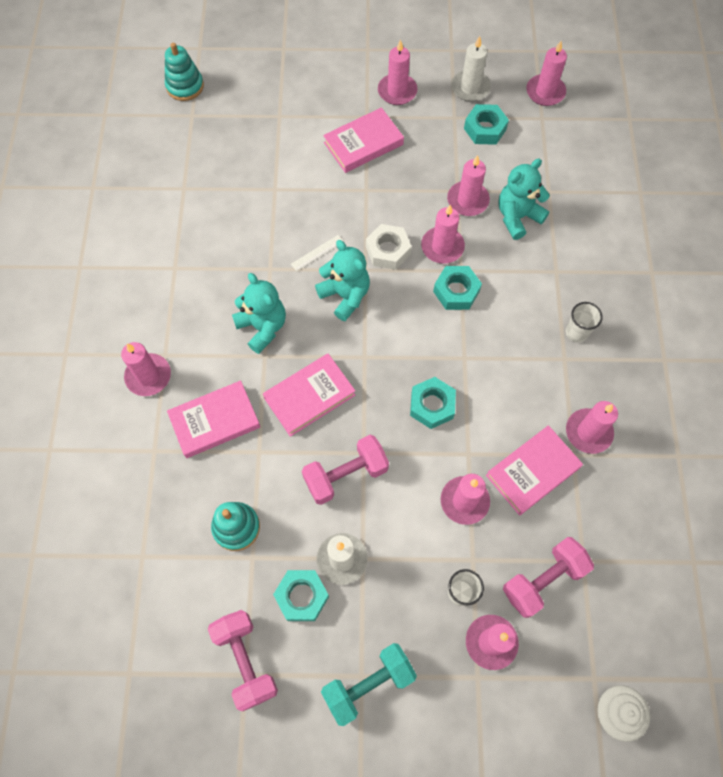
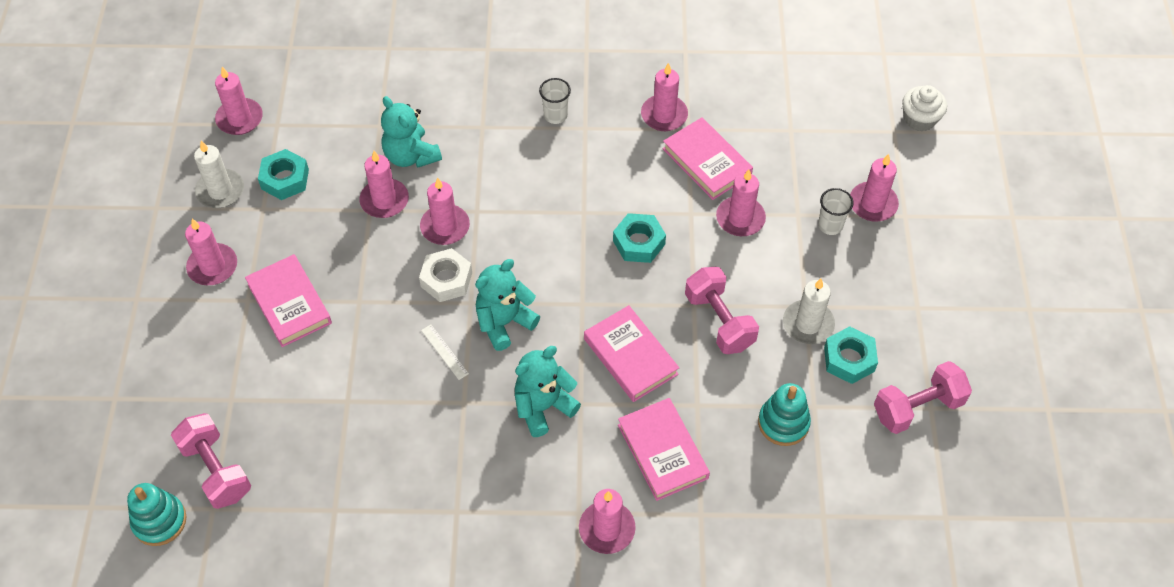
camera: 90 degrees left, 10 degrees down
(368, 684) = (924, 301): turquoise dumbbell -> none
(456, 291) = (503, 216): turquoise nut -> none
(543, 580) = (811, 161): pink dumbbell -> pink dumbbell (216, 470)

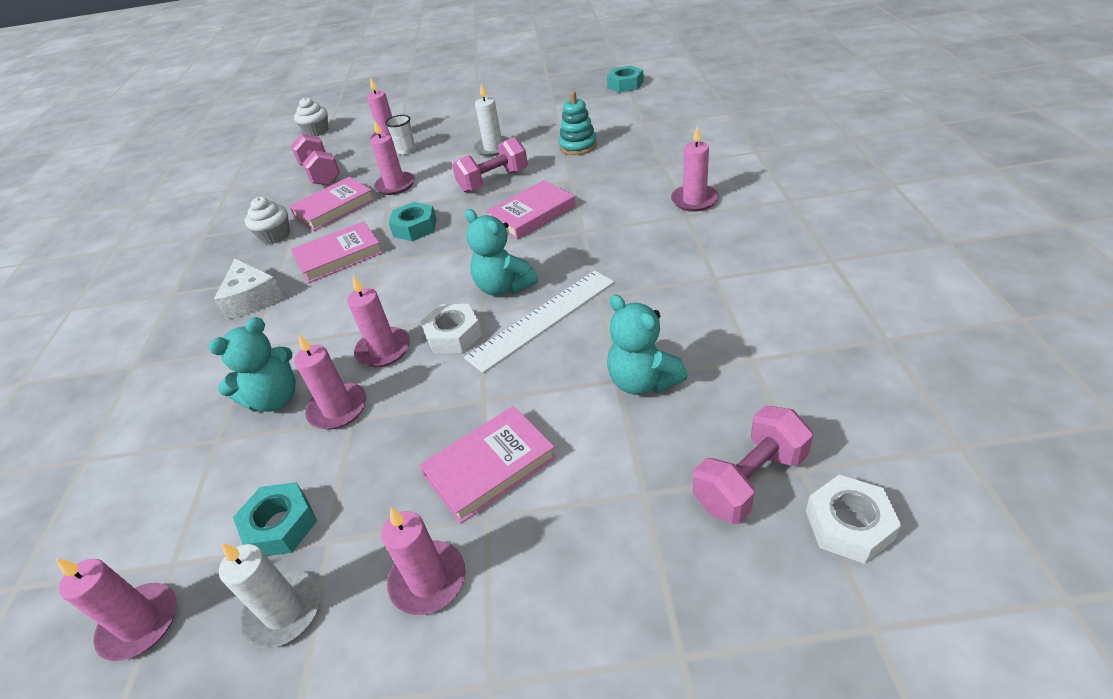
camera: 90 degrees left, 15 degrees down
(159, 521) = (849, 525): turquoise stacking toy -> white nut
(444, 352) = (543, 319): white ruler -> white ruler, size x2.37
(543, 407) = (591, 249): turquoise teddy bear -> turquoise teddy bear (642, 381)
(555, 115) = (252, 299): white cup -> white cheese
(662, 451) = (616, 187): pink book -> pink book (339, 256)
(664, 115) = (275, 236): pink candle -> white cupcake
(849, 359) = (521, 131): turquoise nut -> turquoise nut (625, 85)
(917, 407) = (554, 107): pink dumbbell -> pink dumbbell (321, 174)

